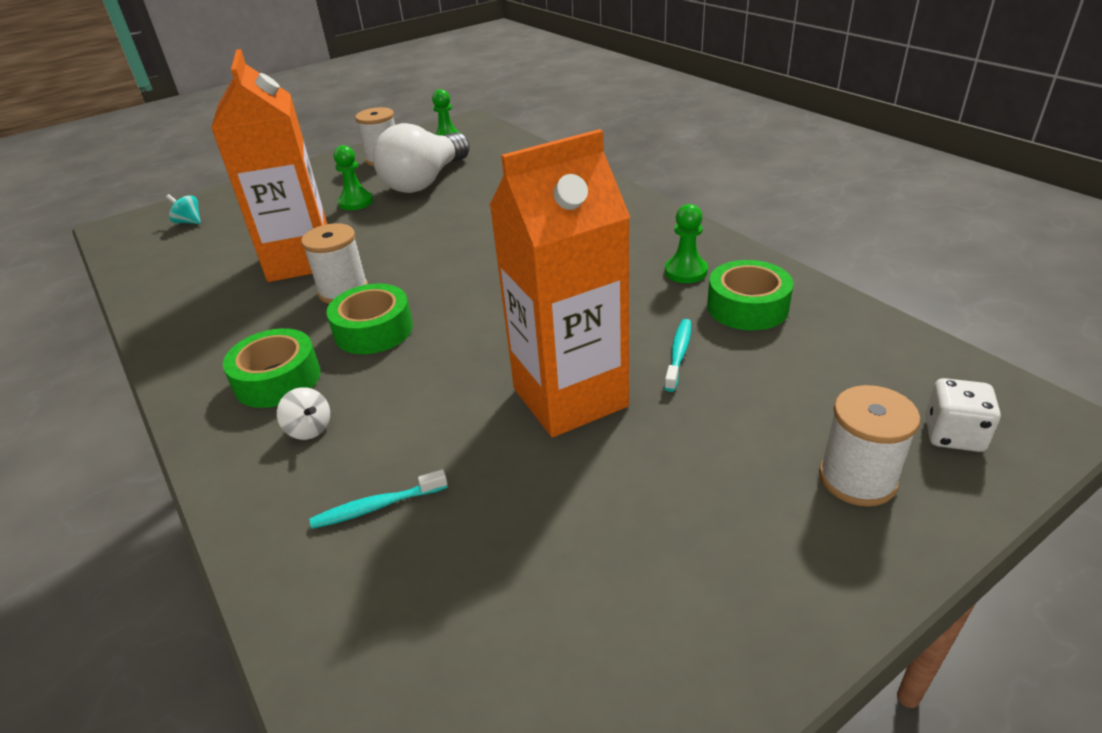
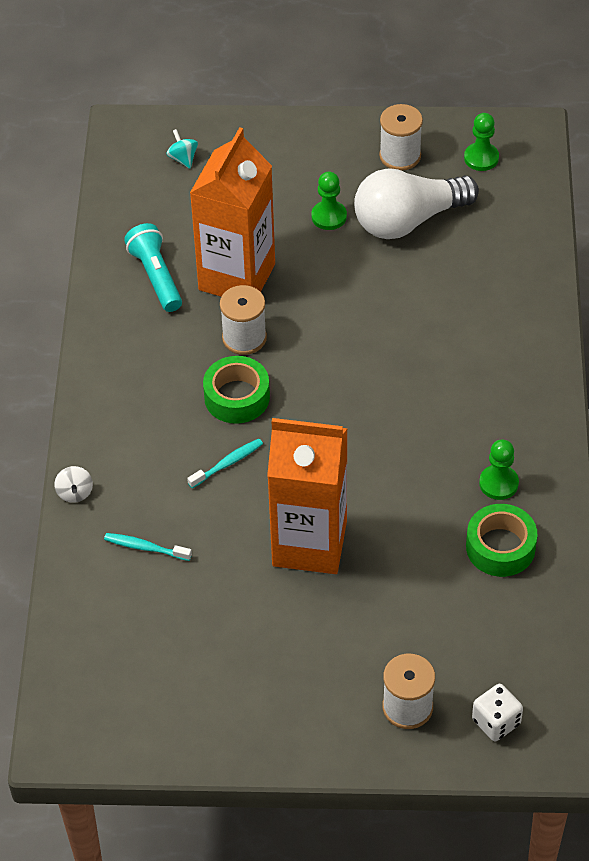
camera: 35 degrees right, 15 degrees up
(214, 292) = (156, 277): none -> turquoise flashlight
(277, 379) = (149, 406): green tape -> none
(309, 429) = (144, 464): white spinning top -> white spinning top (75, 493)
(678, 354) = (409, 555): turquoise toothbrush -> turquoise toothbrush (228, 463)

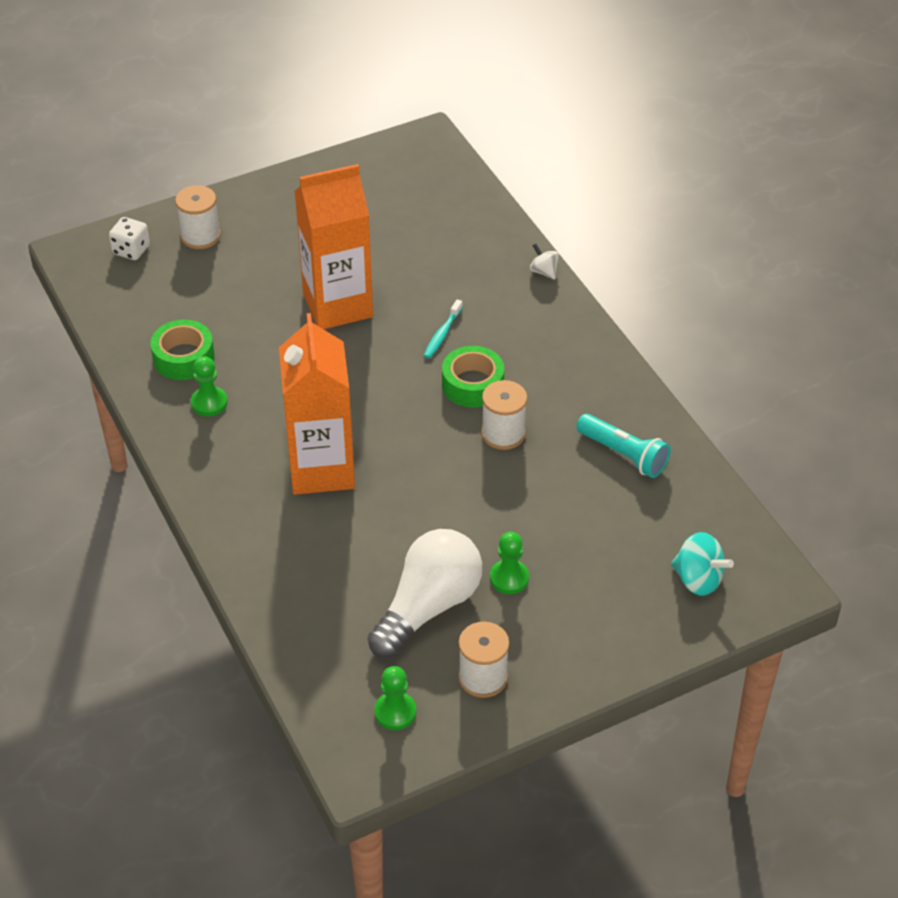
camera: 150 degrees right, 5 degrees down
(145, 547) = (460, 258): turquoise toothbrush -> none
(183, 158) = (698, 579): turquoise spinning top -> turquoise spinning top, size x1.64
(237, 277) = (551, 483): orange carton -> orange carton (321, 469)

